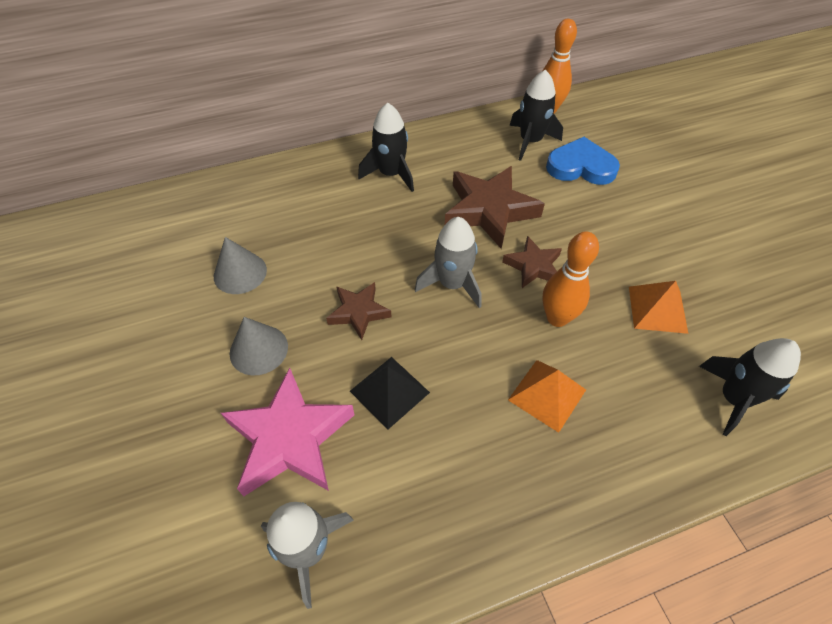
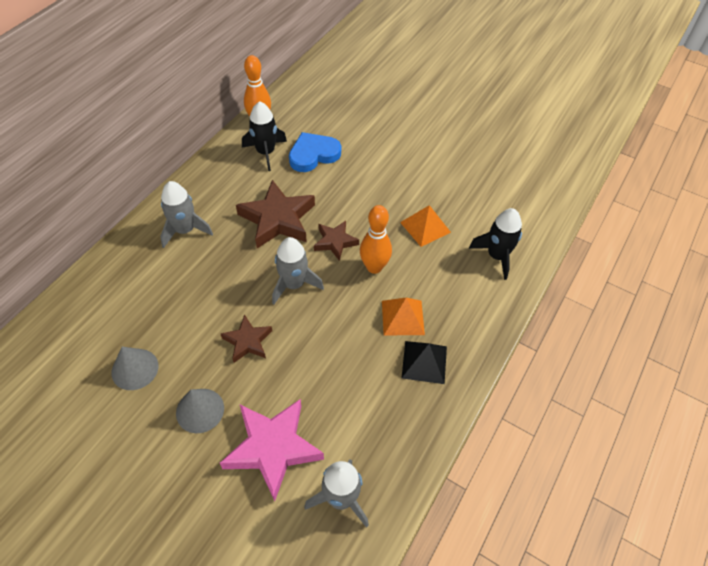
camera: 40 degrees left, 0 degrees up
(389, 391) = (311, 377): black pyramid -> black pyramid (424, 362)
(391, 174) = (185, 230): black rocket -> grey rocket

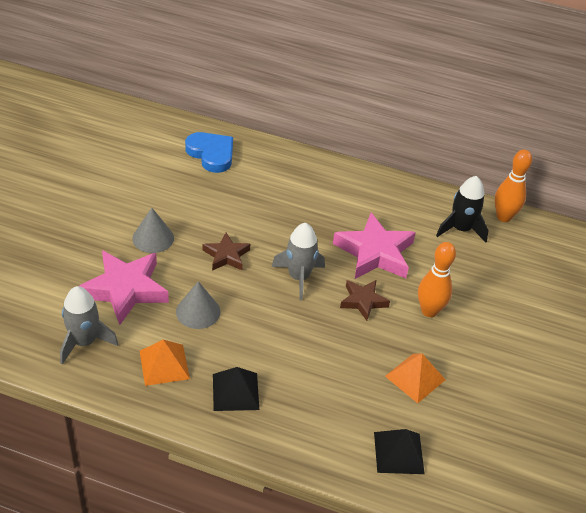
camera: 75 degrees right, 10 degrees down
(135, 369) = (183, 192): grey cone -> grey cone (198, 311)
(185, 230) = (335, 192): grey rocket -> none
(277, 219) = (375, 253): brown star -> pink star
(313, 155) = (477, 267): blue heart -> blue heart (211, 154)
(374, 267) = (341, 337): orange bowling pin -> orange bowling pin (429, 311)
(403, 317) = (285, 368): orange pyramid -> orange pyramid (164, 364)
(497, 256) = (398, 452): black rocket -> black pyramid

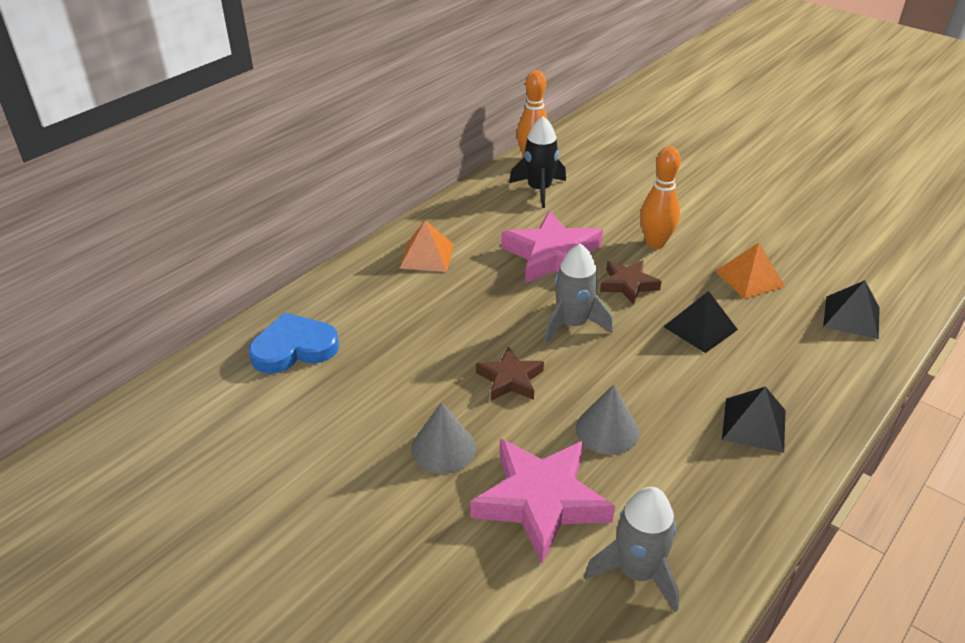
camera: 65 degrees left, 5 degrees down
(164, 364) = (698, 486): orange pyramid -> orange pyramid (427, 256)
(331, 351) = (700, 328): none -> black pyramid

